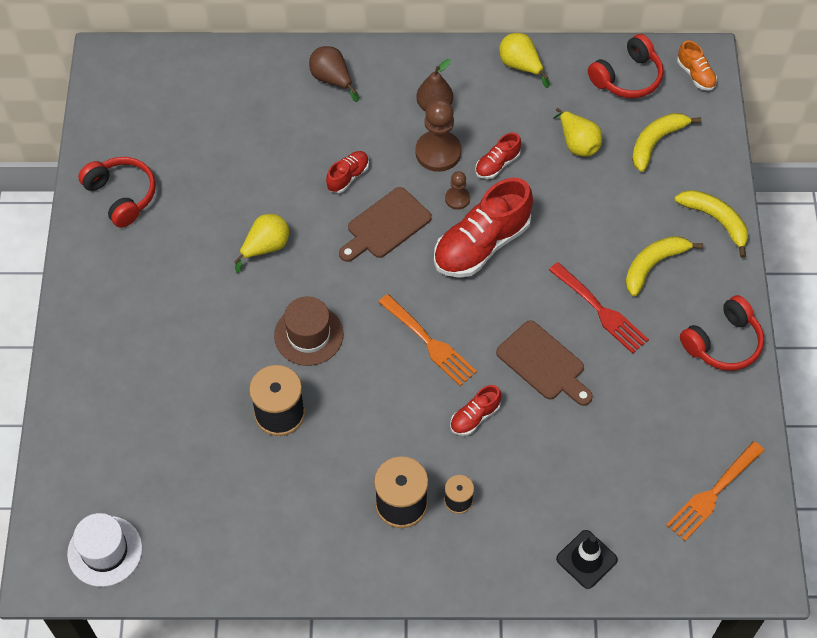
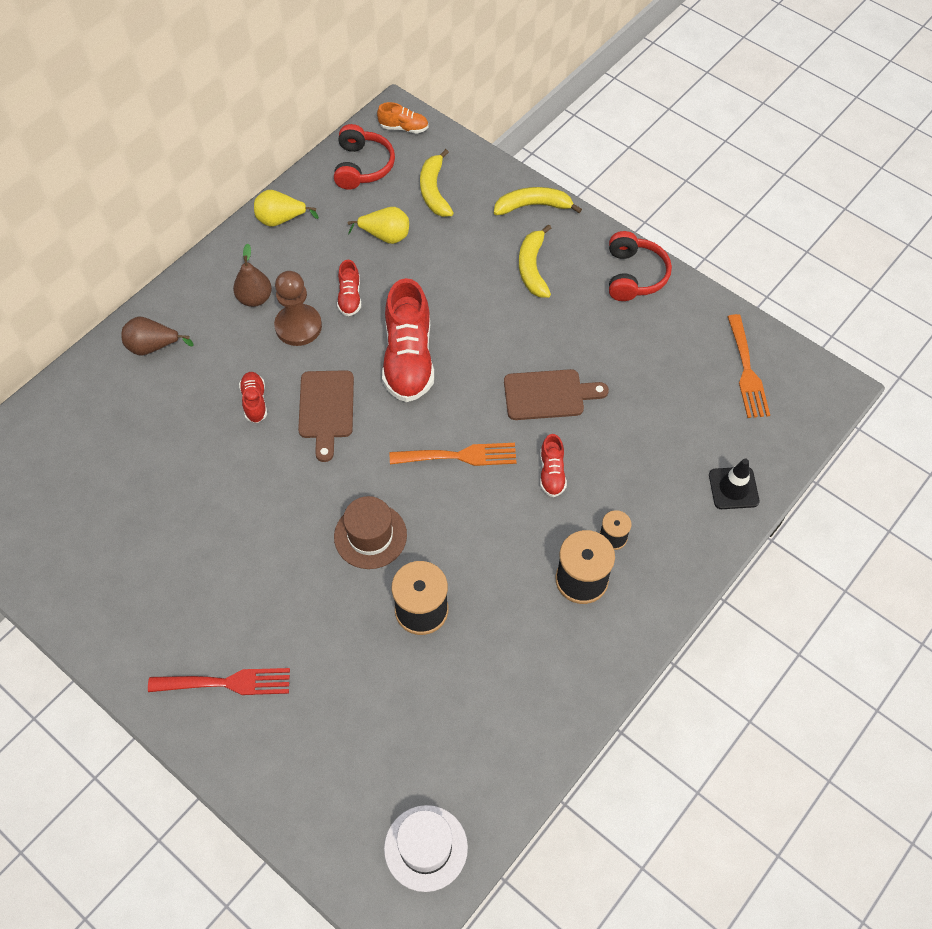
camera: 50 degrees left, 0 degrees up
(122, 195) = (91, 582): red headphones -> none
(265, 247) = (258, 508): yellow pear -> none
(457, 199) = (352, 344): brown pawn -> none
(601, 310) = (539, 327): red fork -> red fork (227, 682)

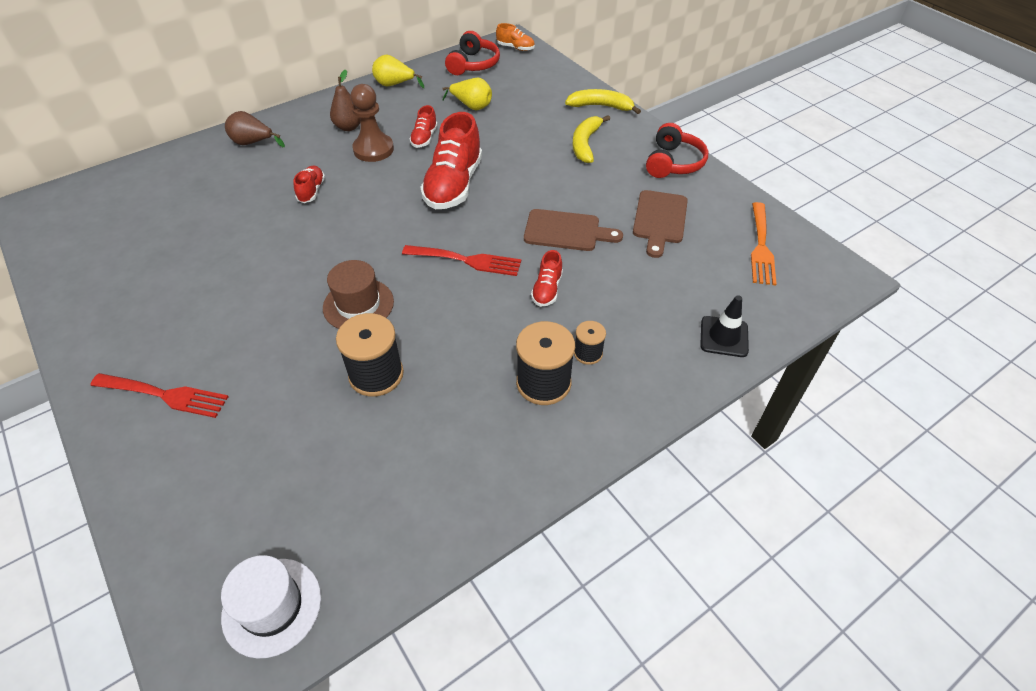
camera: 15 degrees right, 10 degrees down
(326, 409) = (367, 206): brown cutting board -> brown cutting board (660, 220)
(434, 191) = (523, 86): yellow banana -> none
(459, 456) = (467, 260): orange fork -> red fork

